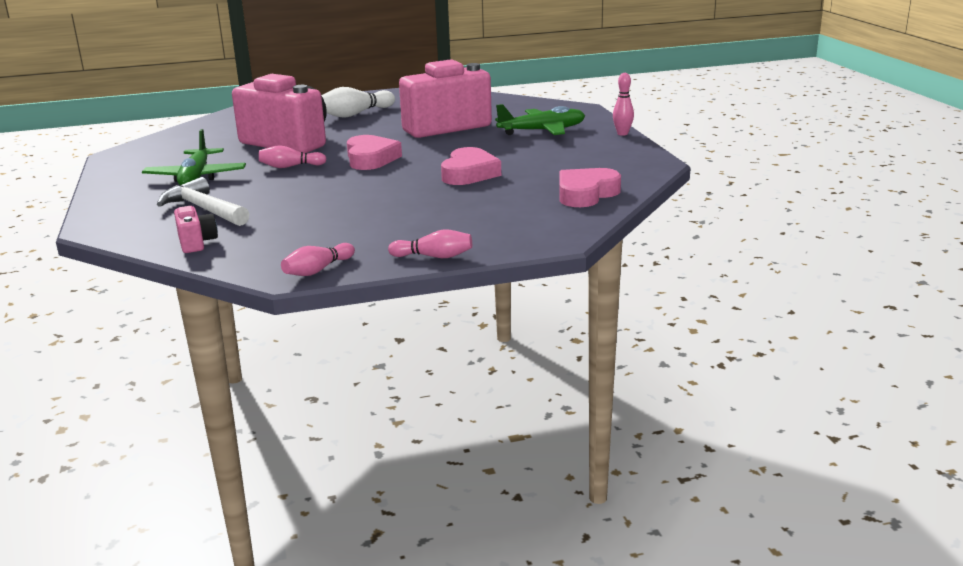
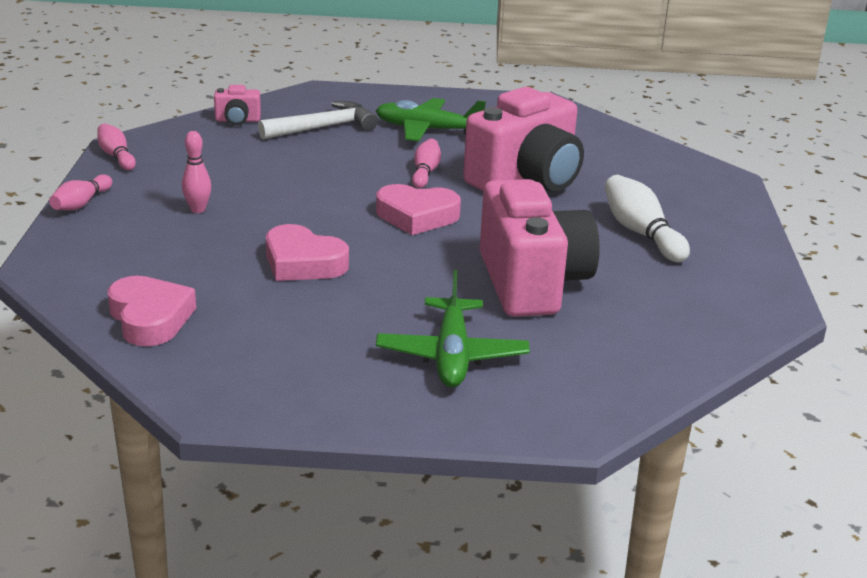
camera: 105 degrees right, 5 degrees up
(622, 134) = (380, 424): pink bowling pin -> pink bowling pin (198, 210)

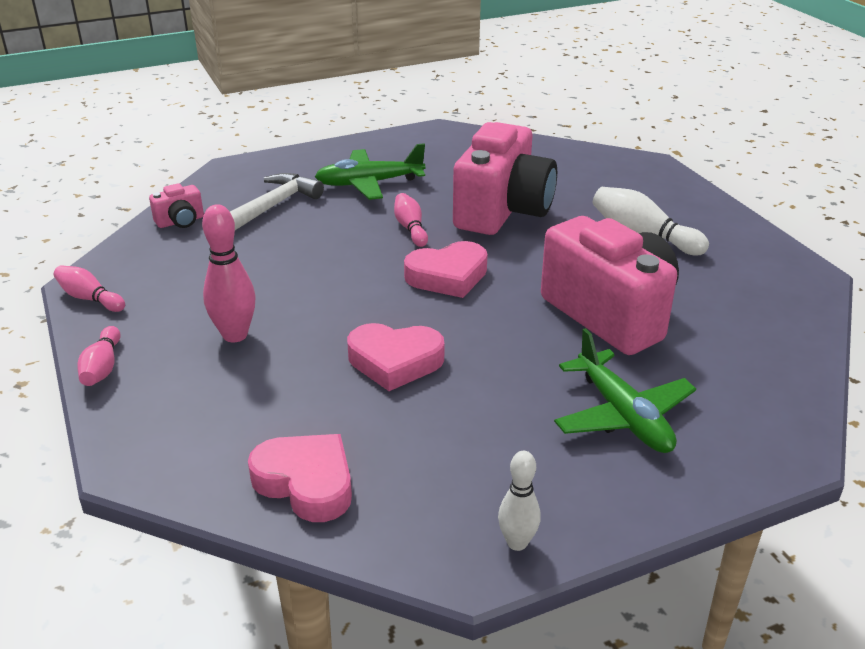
camera: 25 degrees left, 5 degrees up
(198, 210) = (235, 335): pink bowling pin -> pink bowling pin, size x1.56
(264, 405) = (517, 542): none -> white bowling pin

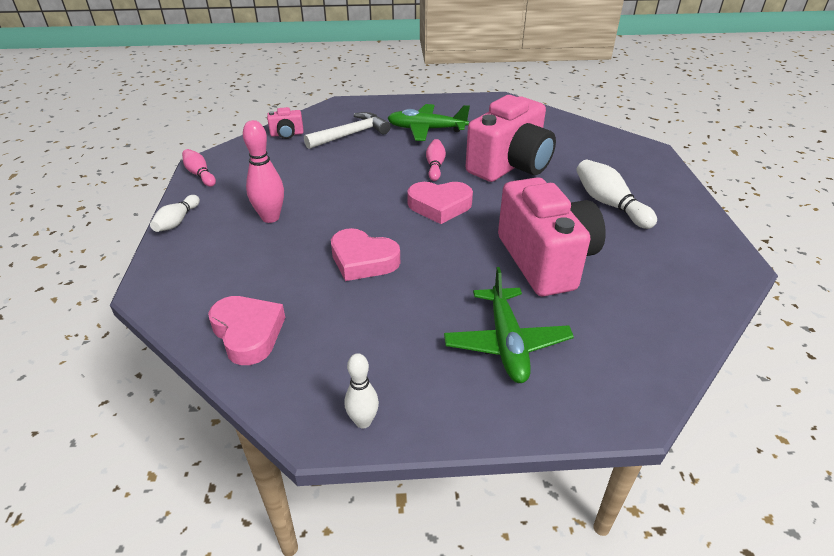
camera: 20 degrees right, 5 degrees up
(102, 367) = (177, 221): pink bowling pin -> white bowling pin

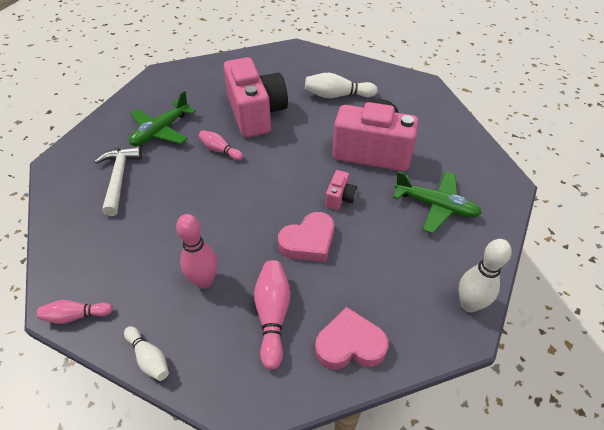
camera: 60 degrees left, 10 degrees up
(255, 270) = (272, 316): none -> pink bowling pin
(287, 134) = (69, 222): pink camera -> pink camera (340, 198)
(363, 421) = (469, 304): white bowling pin -> white bowling pin, size x1.56
(439, 206) = (274, 171): pink heart -> none

